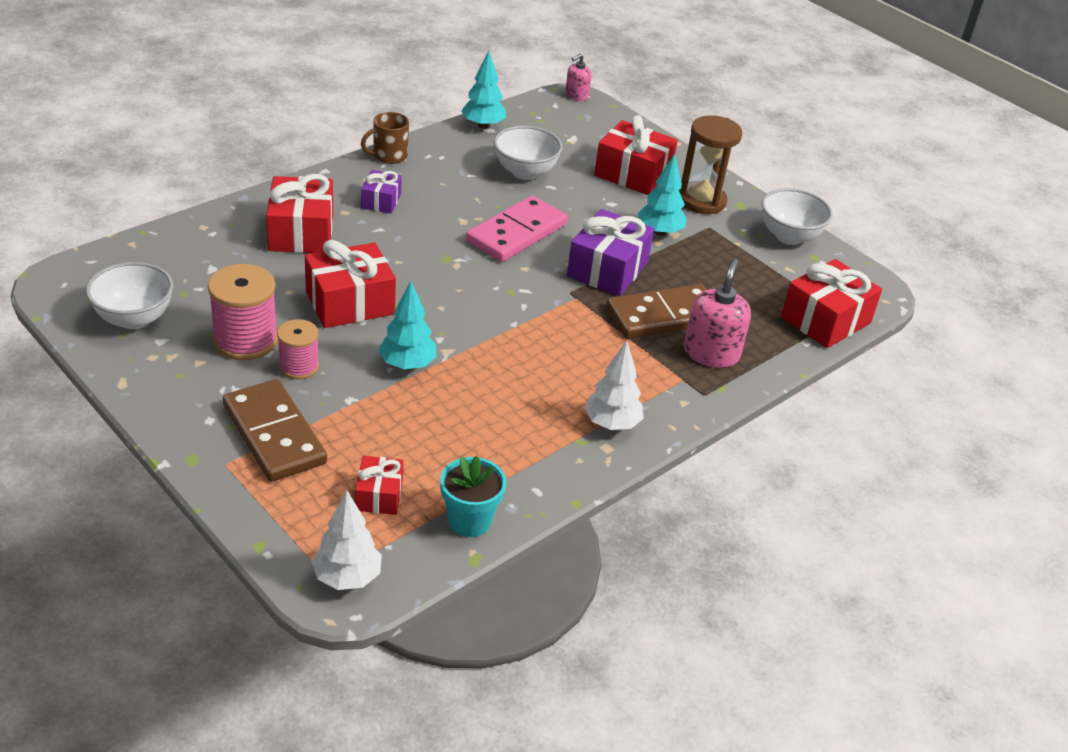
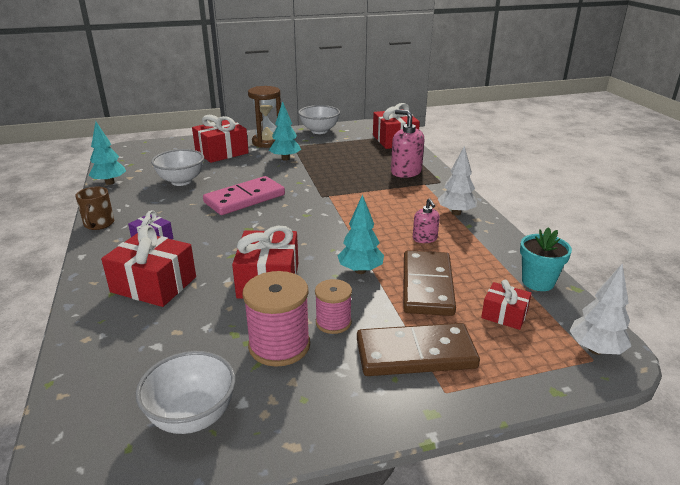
camera: 60 degrees left, 10 degrees down
(516, 233) = (244, 199): pink domino -> pink domino turned 75 degrees clockwise
(576, 95) = (119, 148): pink soap dispenser -> pink soap dispenser (425, 238)
(607, 269) = (308, 180): purple gift -> none
(663, 316) = (364, 176): brown domino -> brown domino (427, 286)

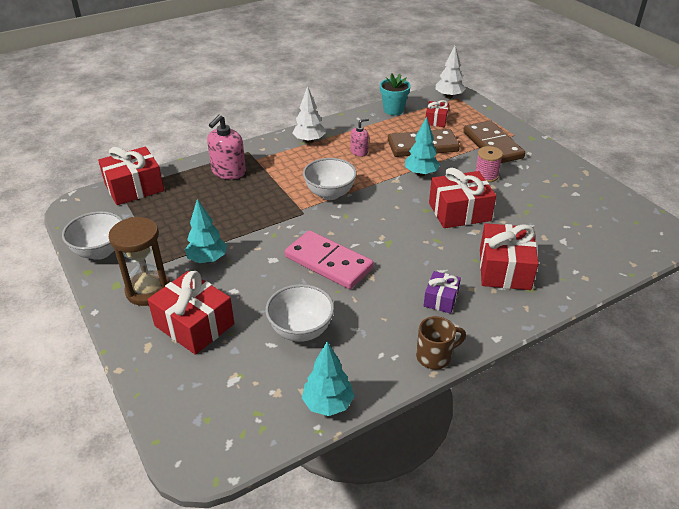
camera: 105 degrees left, 10 degrees up
(192, 416) = (599, 207): white bowl -> white bowl (330, 194)
(279, 345) = (523, 191): pink spool -> none

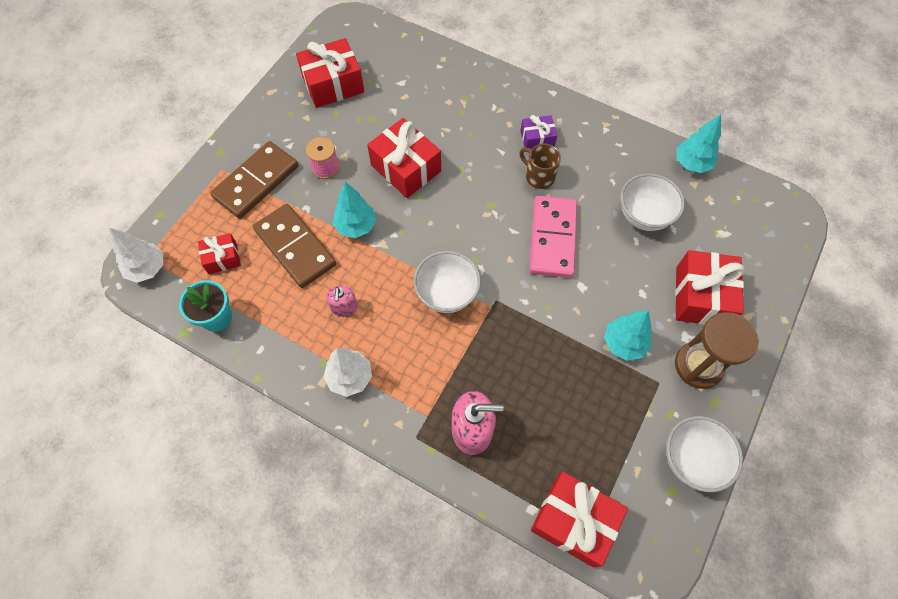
camera: 120 degrees left, 25 degrees up
(359, 152) = (344, 307): pink soap dispenser -> pink soap dispenser turned 120 degrees counterclockwise
(435, 356) = (600, 121): brown mug -> brown mug (539, 176)
(504, 269) = (469, 110): red gift -> red gift (333, 84)

